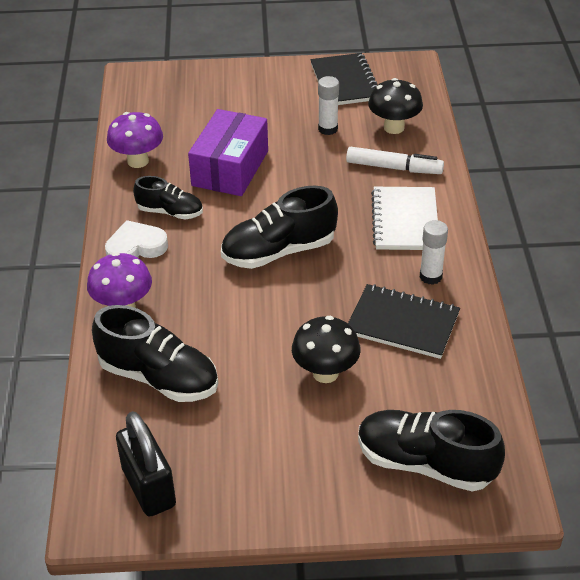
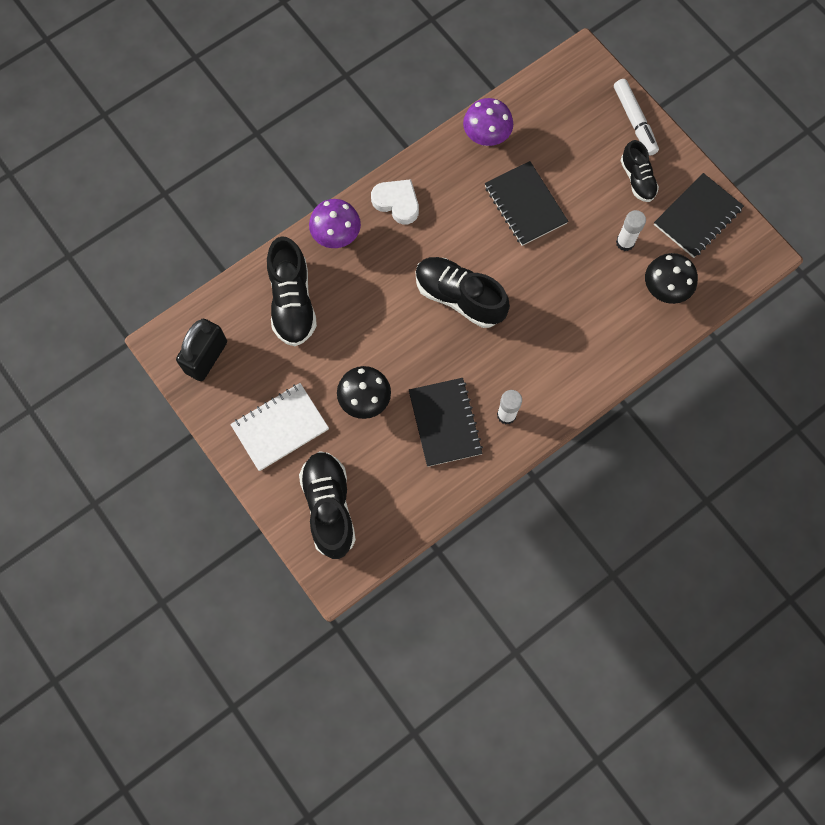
camera: 55 degrees right, 30 degrees up
(170, 212) = (448, 198): black shoe -> black shoe (637, 179)
(230, 168) = (525, 205): purple box -> black notebook
(394, 168) = (612, 319): white marker -> white marker (634, 121)
(405, 221) = (555, 363): white notebook -> white notebook (280, 427)

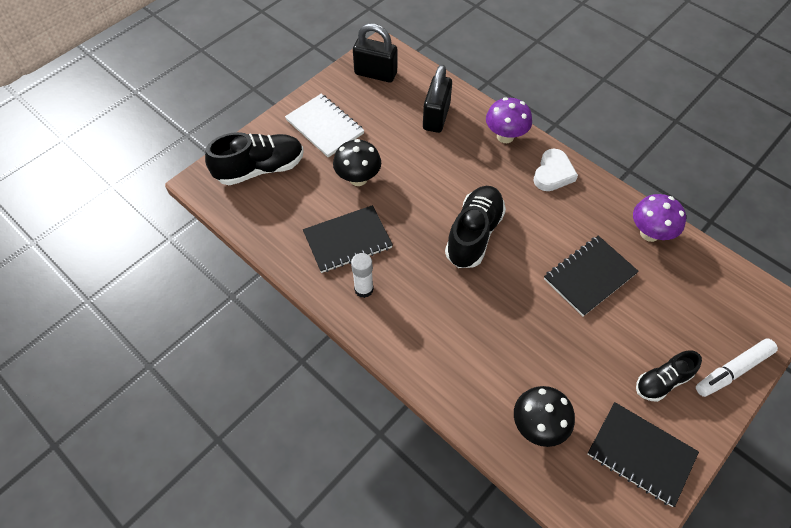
camera: 80 degrees right, 15 degrees down
(292, 302) = (436, 117): black shoe -> black padlock
(625, 242) = (581, 377): white glue stick -> none

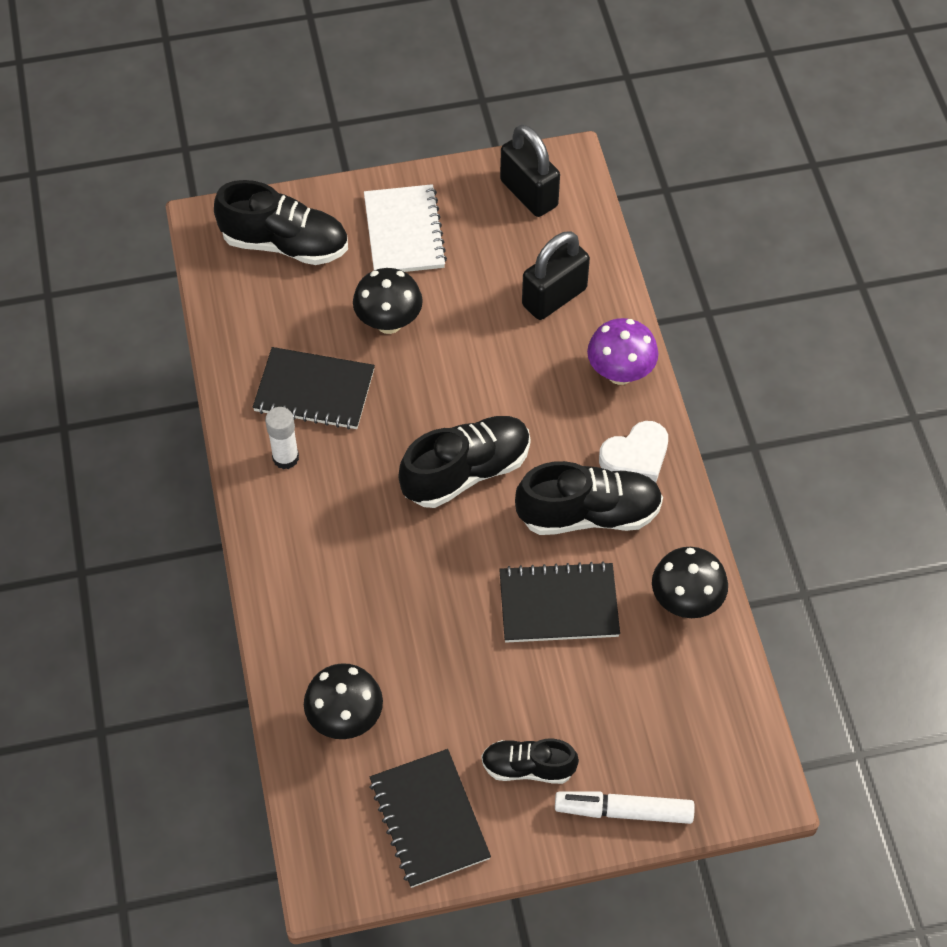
camera: 35 degrees right, 0 degrees up
(558, 218) = (589, 514): none -> black shoe
(649, 233) = (686, 602): purple mushroom -> black mushroom

